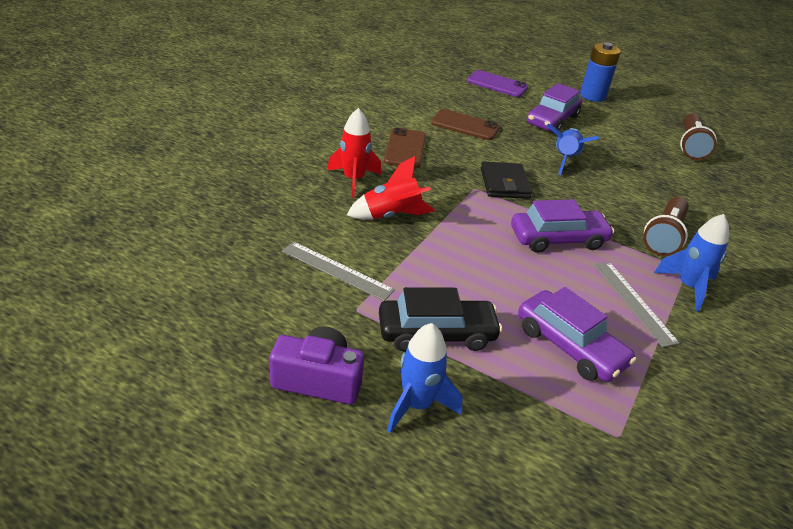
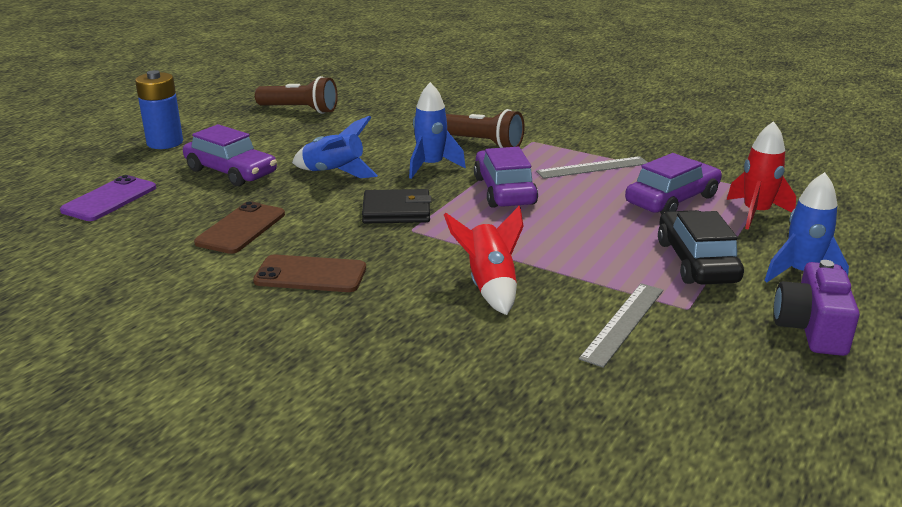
camera: 85 degrees left, 10 degrees down
(353, 180) = (406, 316): red rocket -> red rocket (756, 213)
(688, 287) = (558, 144): blue rocket -> blue rocket (431, 166)

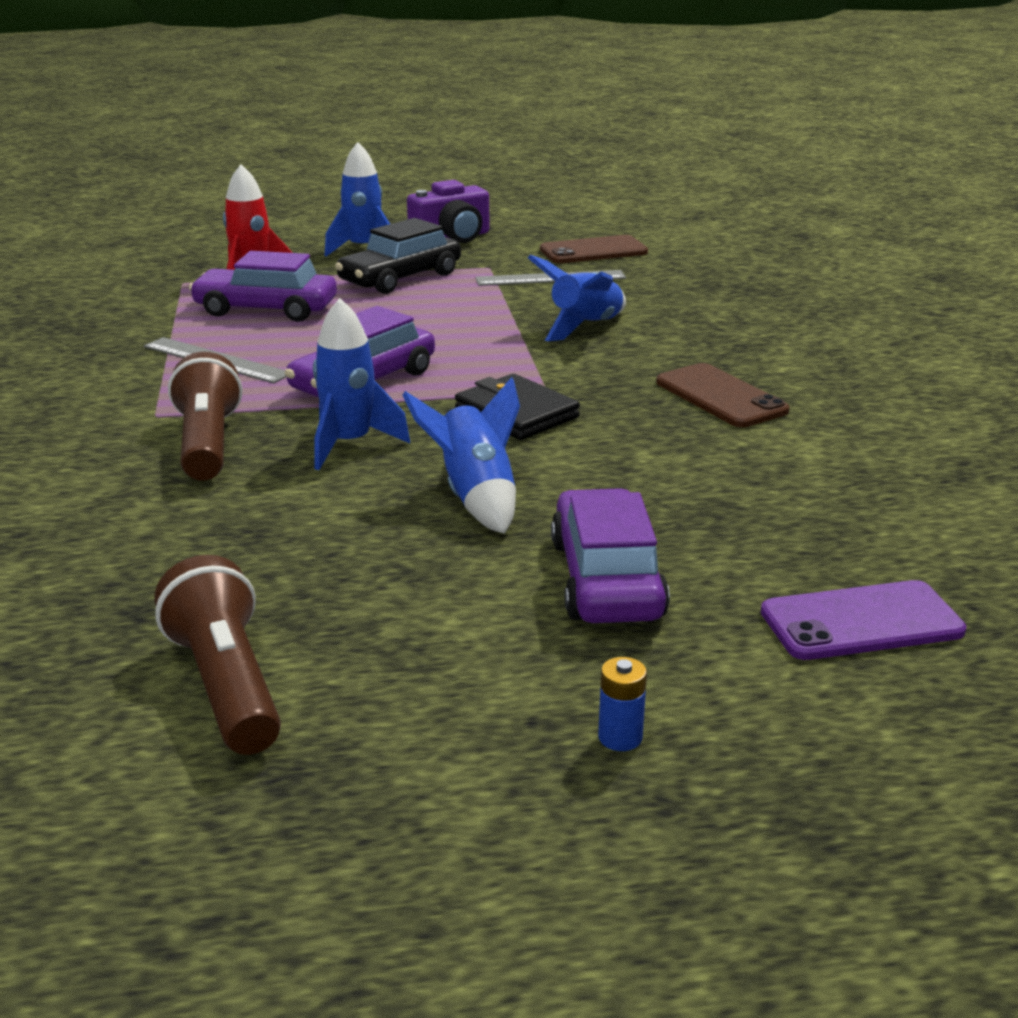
camera: 130 degrees left, 0 degrees up
(165, 143) = (620, 737): blue battery -> blue battery, size x0.46
(241, 228) = (722, 476): brown phone -> brown phone (593, 251)
(490, 286) = (585, 327): red rocket -> blue rocket

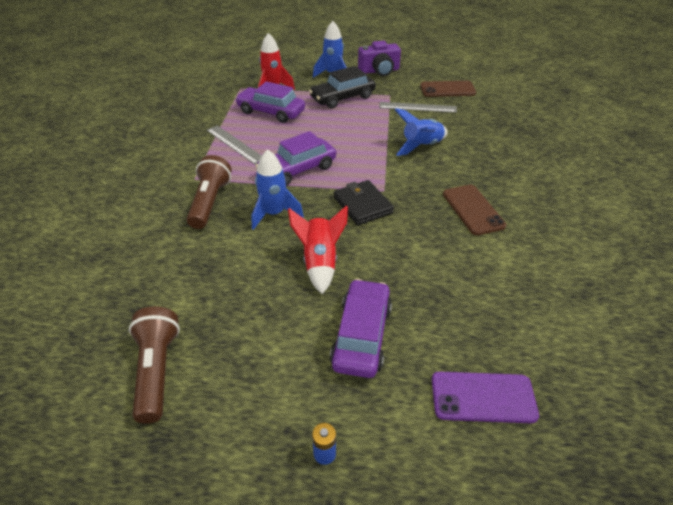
camera: 15 degrees right, 15 degrees up
(475, 497) = (320, 262): blue rocket -> red rocket

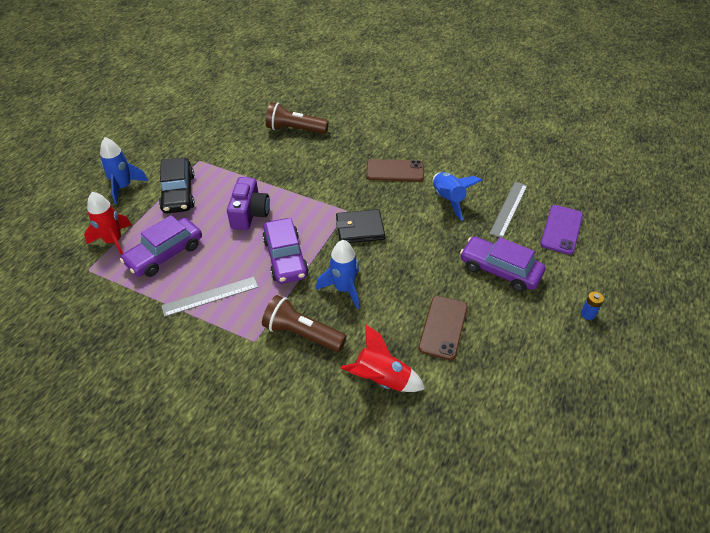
camera: 70 degrees left, 5 degrees up
(157, 371) = (502, 399): brown flashlight -> brown flashlight (295, 129)
(320, 262) = (418, 273): red rocket -> red rocket (381, 379)
(379, 71) = (145, 152): purple camera -> purple camera (249, 213)
(417, 107) = (234, 150): grey ruler -> grey ruler (508, 209)
(421, 146) = (298, 169): blue rocket -> blue rocket (448, 200)
(447, 89) = (218, 122): brown phone -> brown phone (443, 327)

